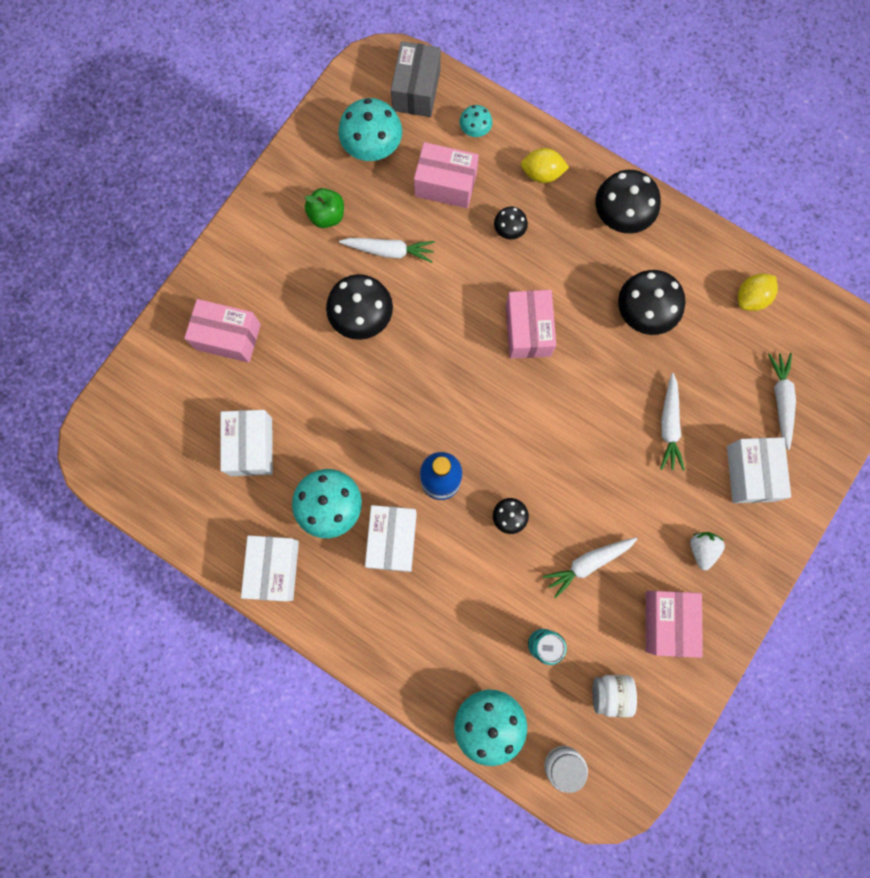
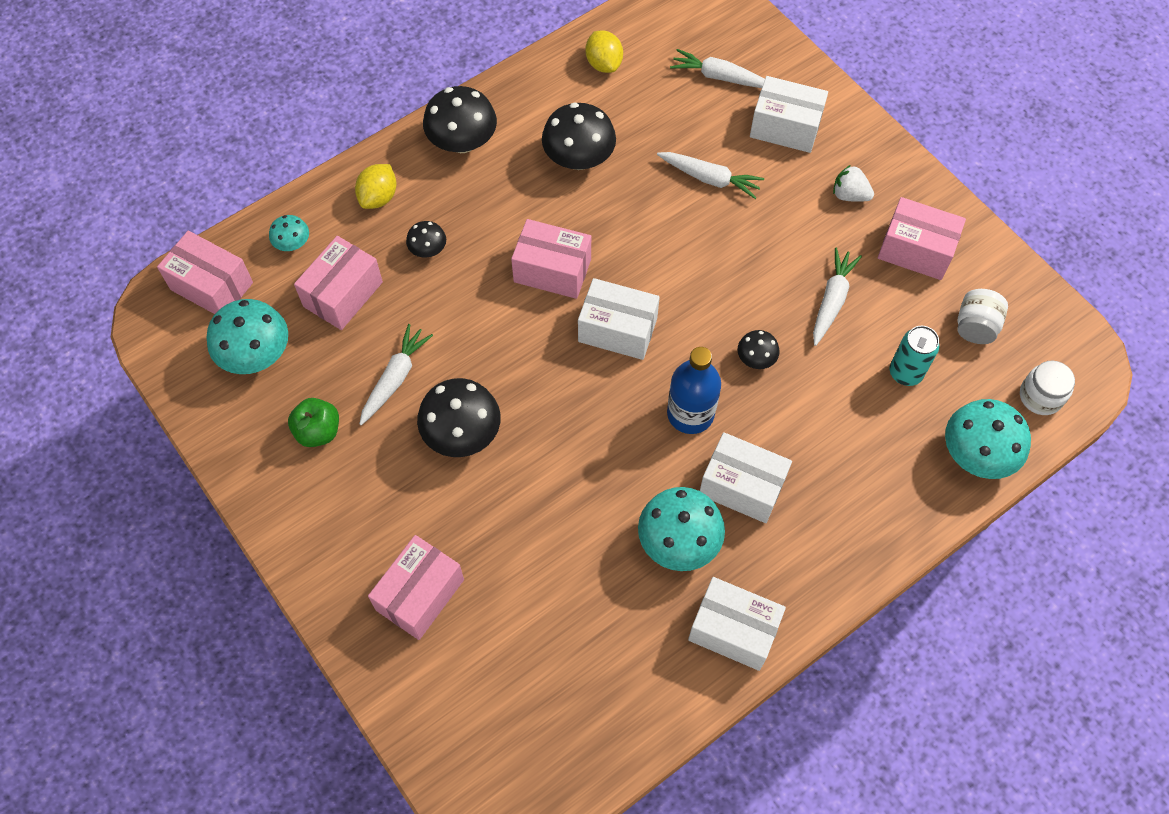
camera: 70 degrees left, 15 degrees down
(251, 446) = (571, 610): white box -> white box (617, 330)
(416, 90) = (212, 286): grey box -> pink box
(588, 563) = (831, 300): white carrot -> white carrot turned 150 degrees counterclockwise

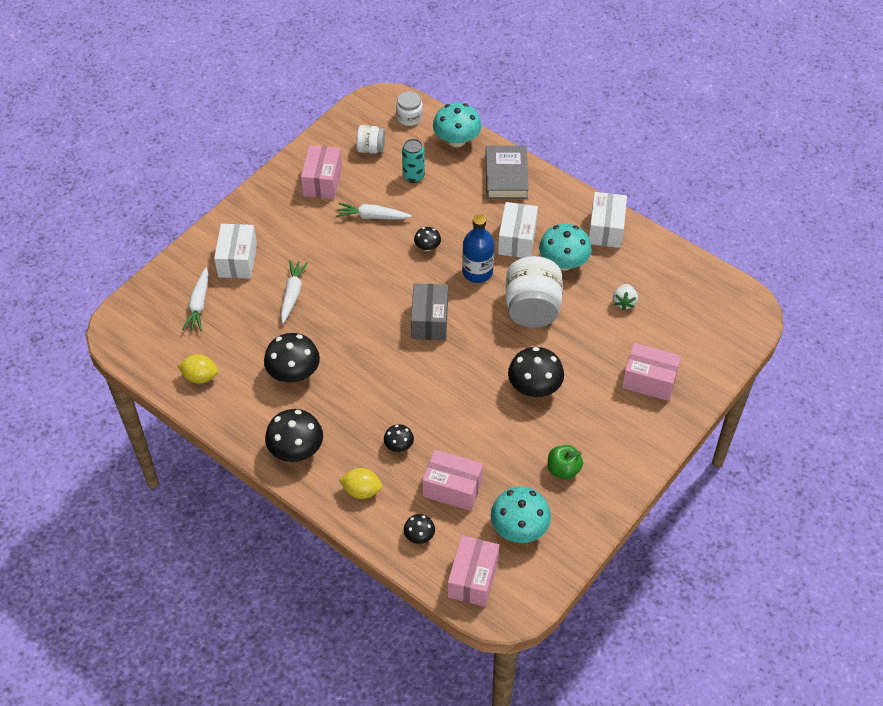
camera: 105 degrees left, 10 degrees down
(292, 243) = (419, 536): turquoise mushroom -> black mushroom
(395, 378) = (508, 436): white carrot -> none
(552, 270) = (394, 367): pink box -> none
(601, 470) = (532, 308): none -> white jar
(604, 64) = (200, 377): yellow lemon -> yellow lemon turned 45 degrees clockwise
(617, 330) = (429, 321): white box -> grey box
(849, 195) = (287, 219): white strawberry -> white strawberry (624, 302)
(882, 508) = (506, 176): none -> grey book

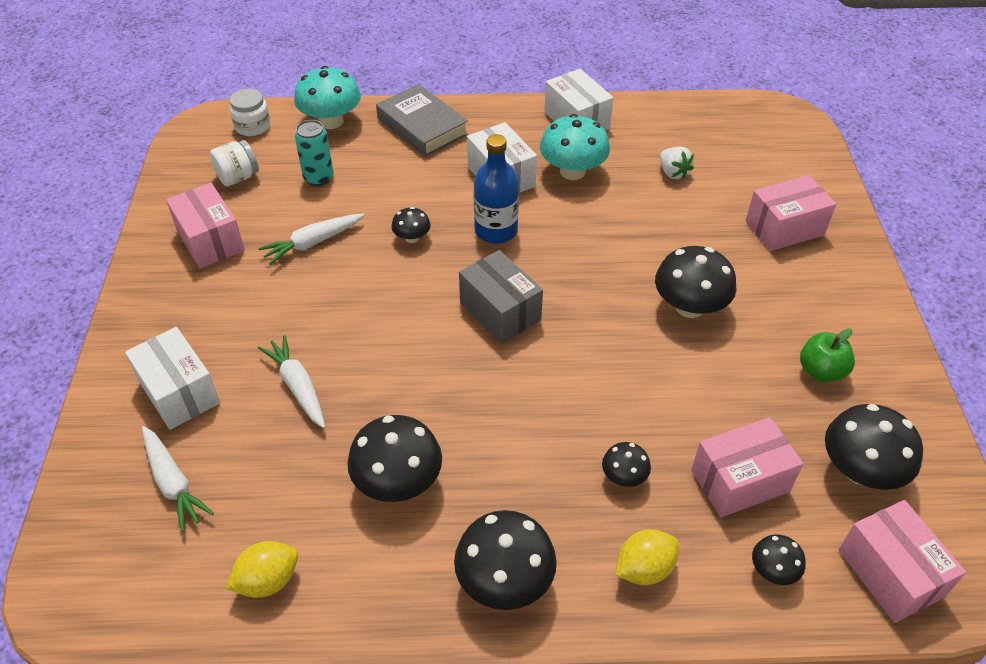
camera: 40 degrees left, 5 degrees down
(519, 528) = (860, 470): turquoise mushroom -> black mushroom
(532, 308) = (594, 232): white jar -> none

